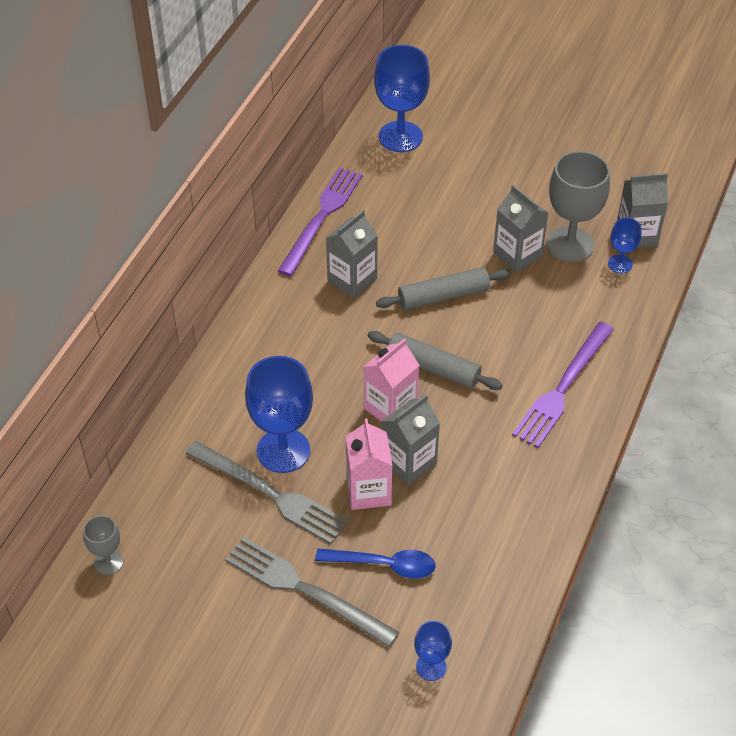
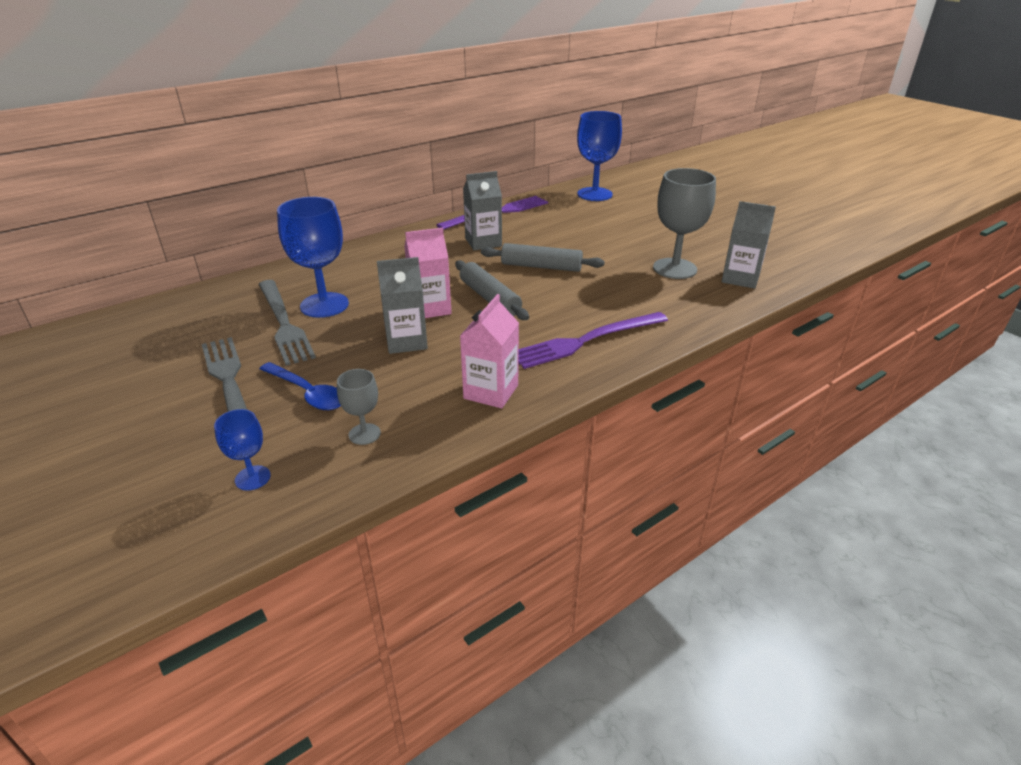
camera: 30 degrees right, 15 degrees down
(108, 562) = (132, 319): grey goblet -> grey goblet (364, 434)
(368, 491) = (354, 346): pink carton -> pink carton (491, 392)
(517, 255) = (624, 262): grey carton -> none
(620, 264) = (710, 289): blue goblet -> none

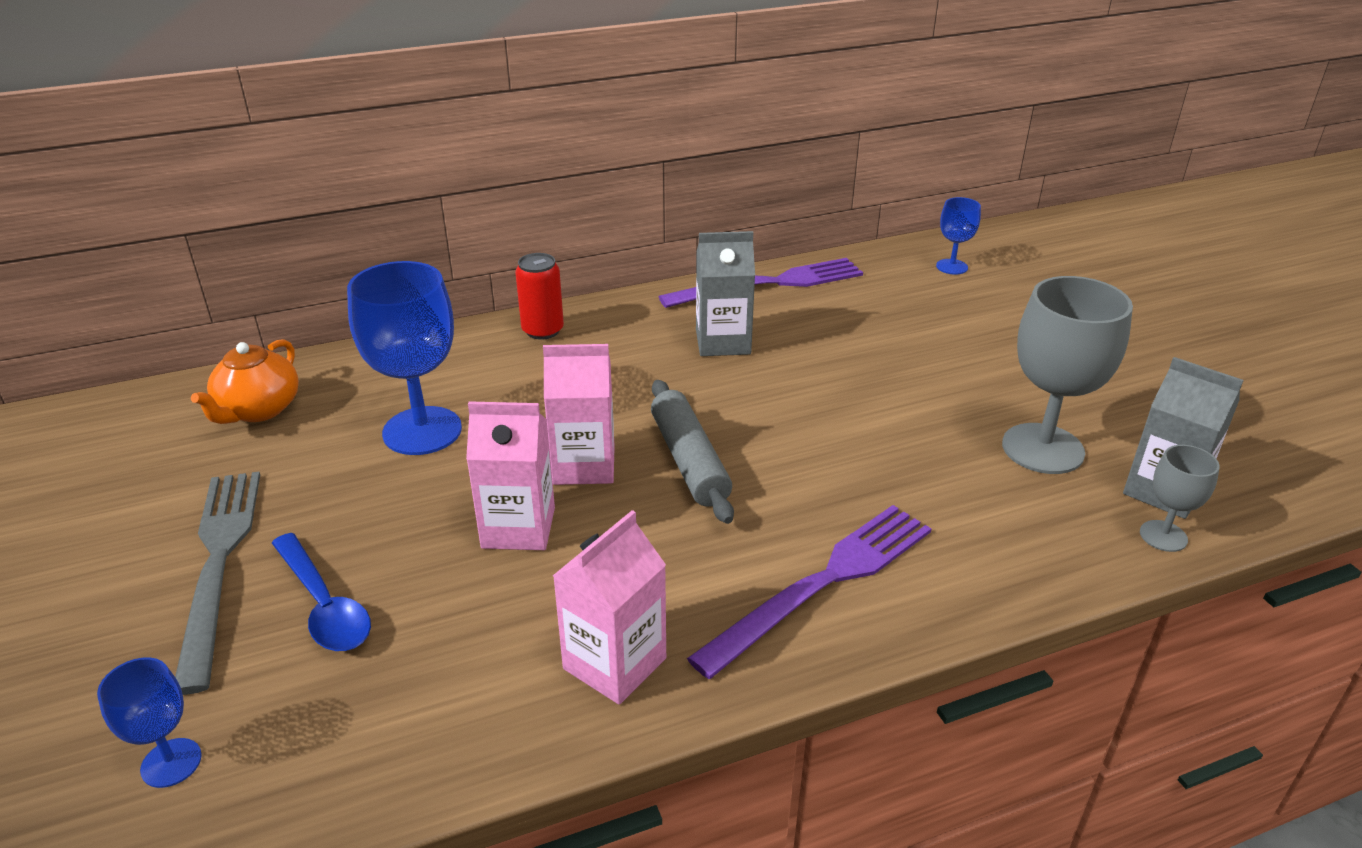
camera: 15 degrees right, 0 degrees up
(213, 308) = (258, 410): none -> orange teapot
(284, 323) = (347, 456): grey fork -> none
(364, 434) = (375, 710): grey goblet -> grey goblet (1163, 536)
(374, 249) = (542, 330): none -> red can
(406, 341) = (518, 528): grey carton -> pink carton
(541, 266) = (801, 407): grey rolling pin -> none
(586, 341) = (822, 583): purple fork -> purple fork turned 150 degrees clockwise
(594, 194) = (952, 267): blue goblet -> blue goblet, size x0.51

